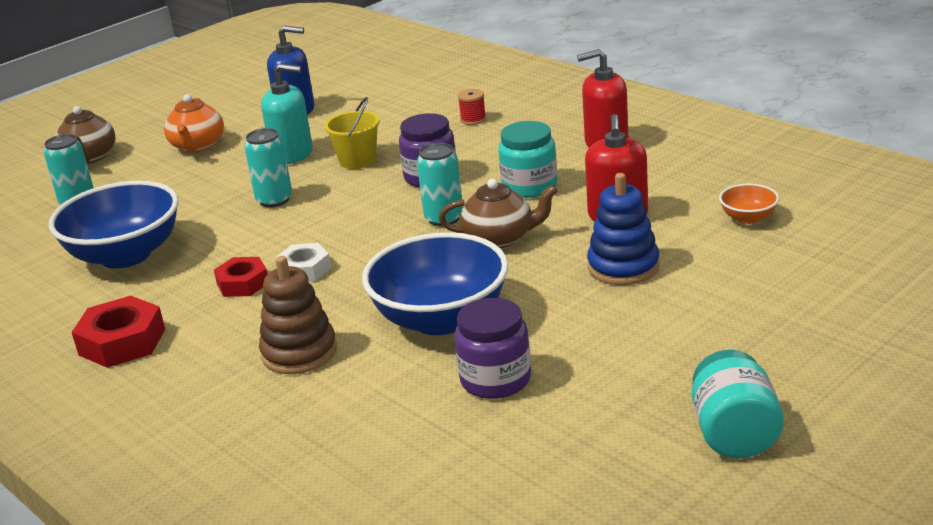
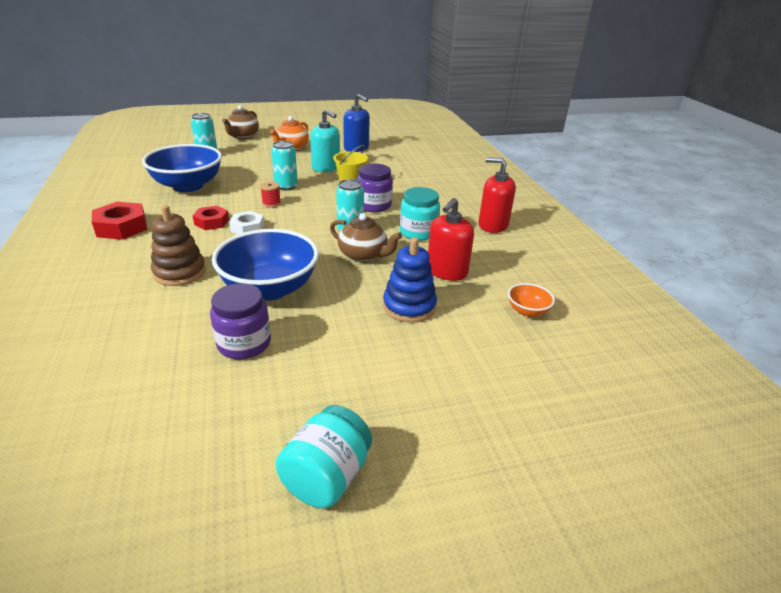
camera: 25 degrees right, 5 degrees up
(473, 119) = (435, 184): red spool -> red spool (271, 203)

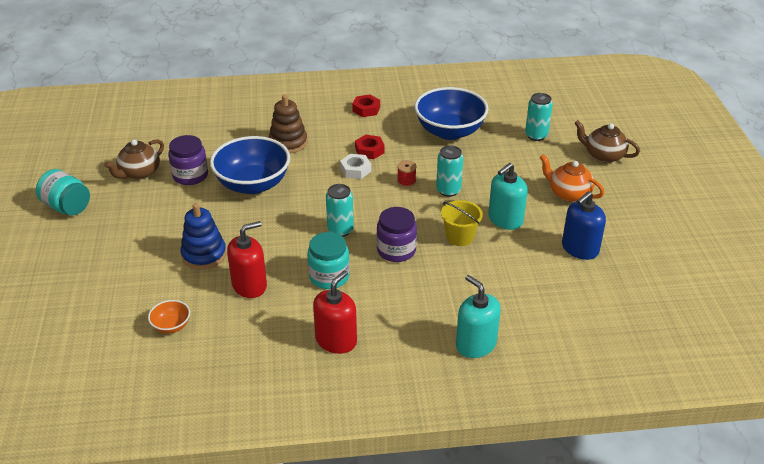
camera: 100 degrees right, 5 degrees up
(122, 227) = (366, 109): red nut -> red nut, size x0.66
(363, 255) = (291, 235): brown teapot -> brown teapot (139, 173)
(446, 271) = (249, 285): red soap dispenser -> red soap dispenser turned 105 degrees clockwise
(466, 178) = (476, 344): none -> turquoise soap dispenser

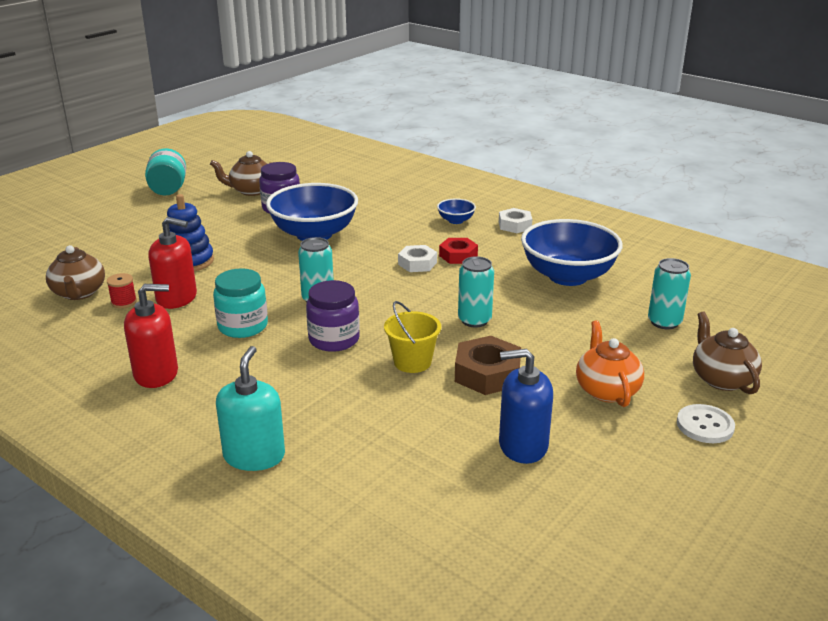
camera: 45 degrees right, 10 degrees down
(171, 326) = (79, 293): orange bowl -> brown teapot
(288, 143) = (398, 219): brown stacking toy -> none
(325, 124) = (456, 220): none -> blue bowl
(366, 109) = (514, 225): red nut -> white nut
(406, 182) = (446, 294): red spool -> red spool (124, 302)
(505, 219) = (487, 373): turquoise soap dispenser -> brown nut
(631, 186) = (705, 425): none -> white button

